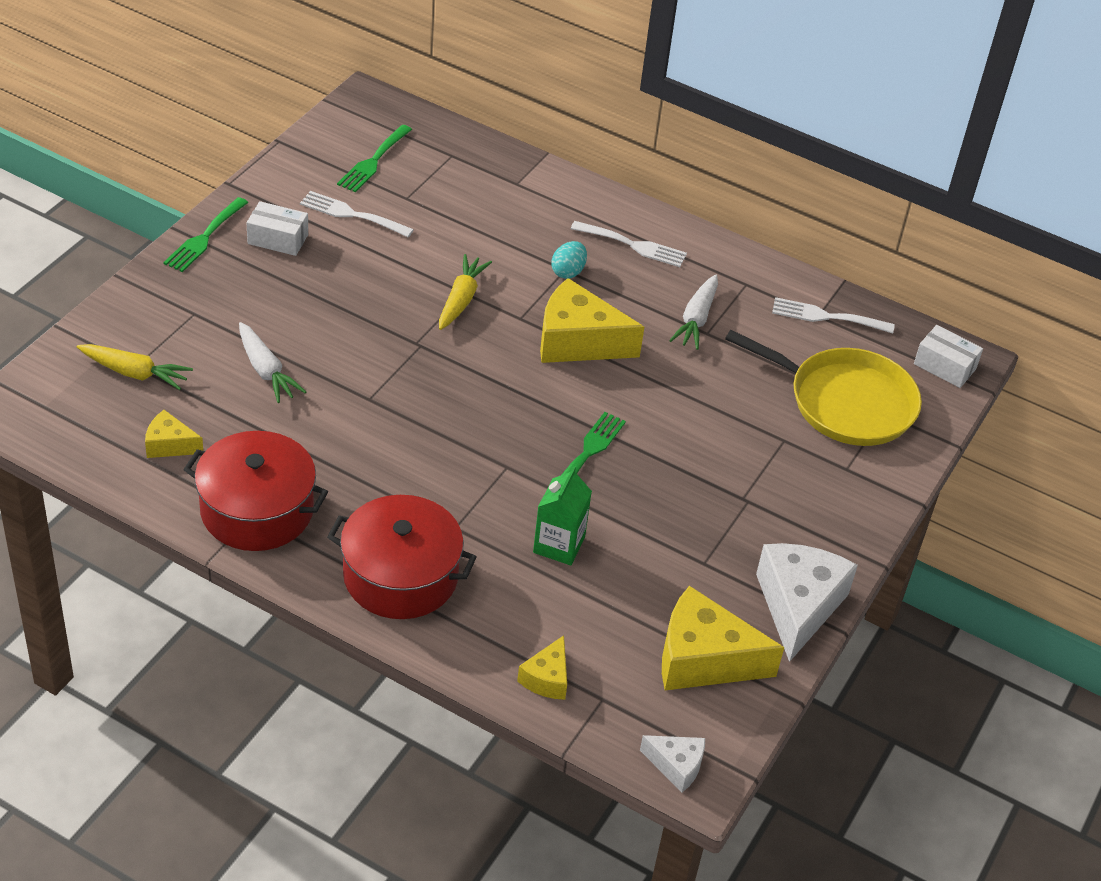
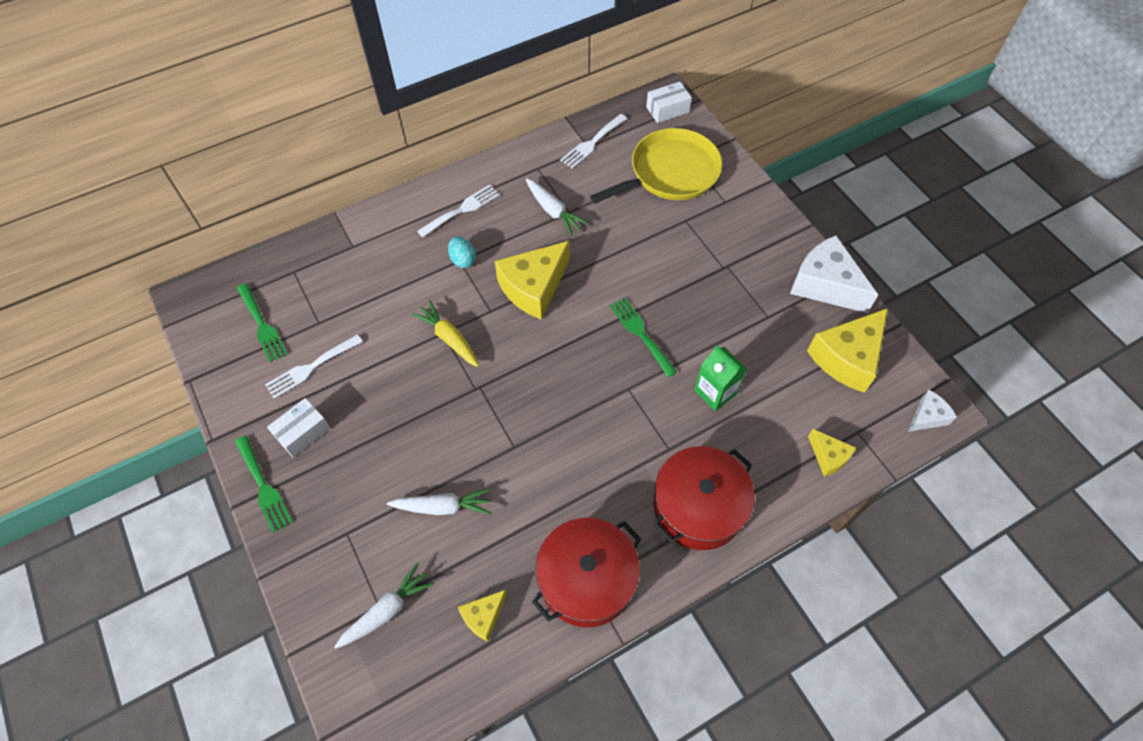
camera: 55 degrees left, 15 degrees up
(135, 373) = (387, 610): yellow carrot -> white carrot

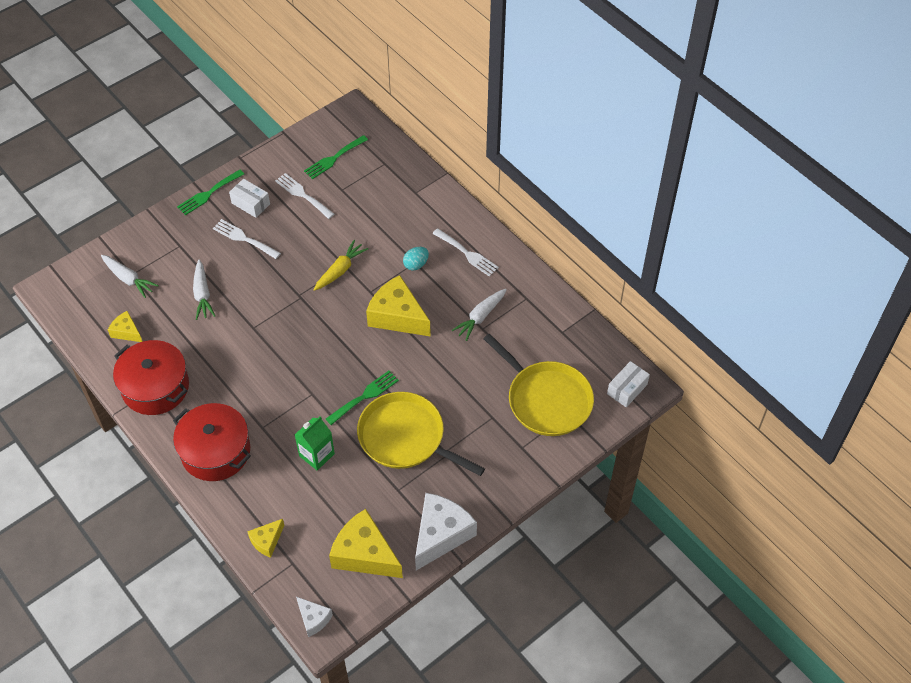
camera: 80 degrees right, 5 degrees down
(592, 143) = (567, 334): white fork -> white fork (244, 238)
(667, 110) = (627, 389): white box -> white box turned 75 degrees clockwise
(702, 301) = (405, 437): none -> yellow pan

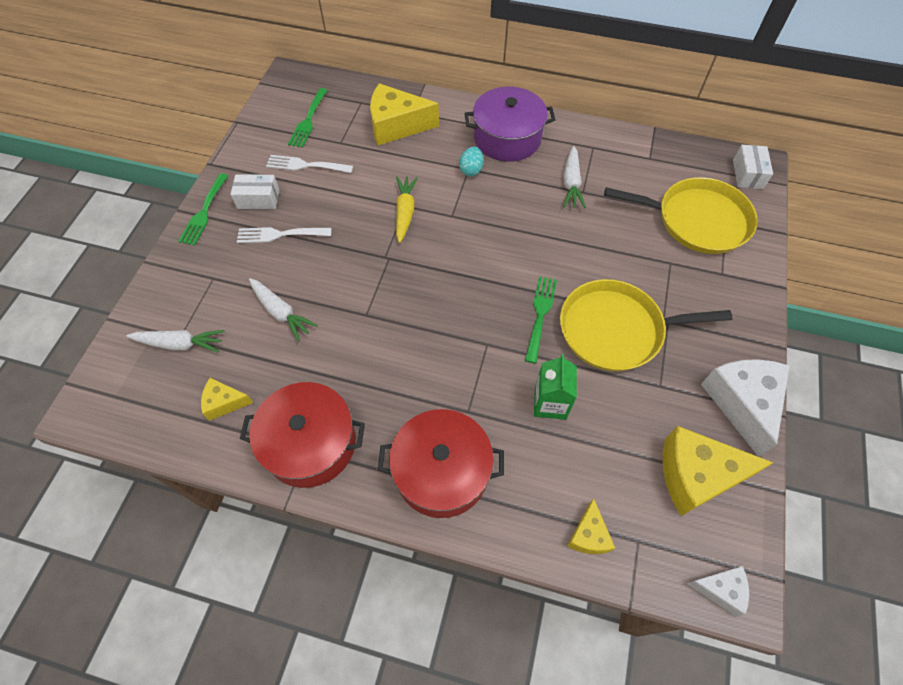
camera: 35 degrees left, 5 degrees up
(397, 316) = (498, 223): yellow cheese -> yellow cheese (396, 125)
(467, 254) = (507, 138): white fork -> purple pot

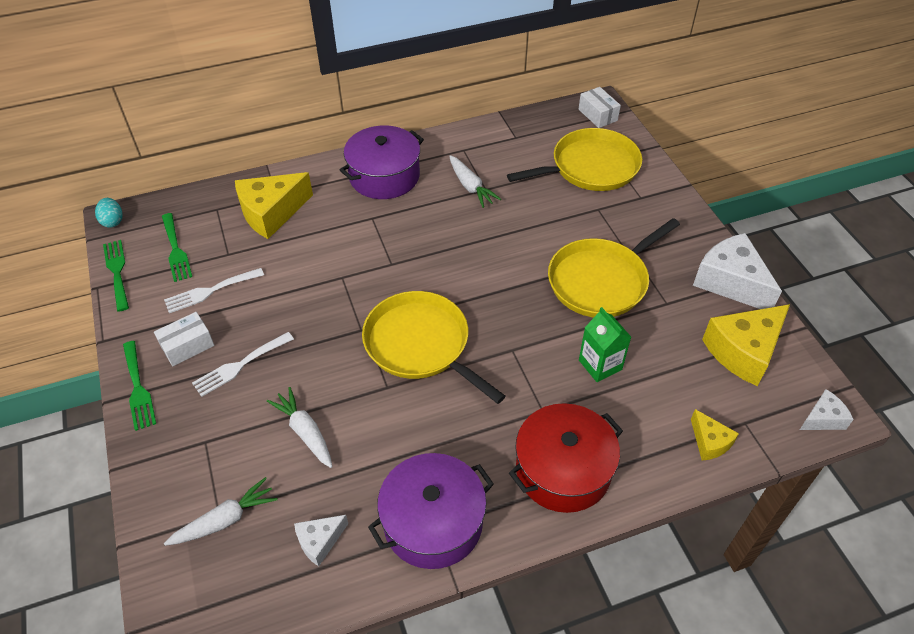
camera: 35 degrees left, 10 degrees down
(224, 402) = (320, 541): yellow cheese -> white cheese
(281, 312) = (305, 431): white carrot -> white carrot turned 135 degrees counterclockwise
(310, 443) = (433, 522): red pot -> purple pot
(405, 212) = (346, 282): yellow carrot -> none
(418, 296) = (420, 345): none -> yellow pan
(471, 170) = (375, 218): turquoise egg -> turquoise egg (113, 221)
(540, 314) = (534, 302): green fork -> green fork (117, 272)

